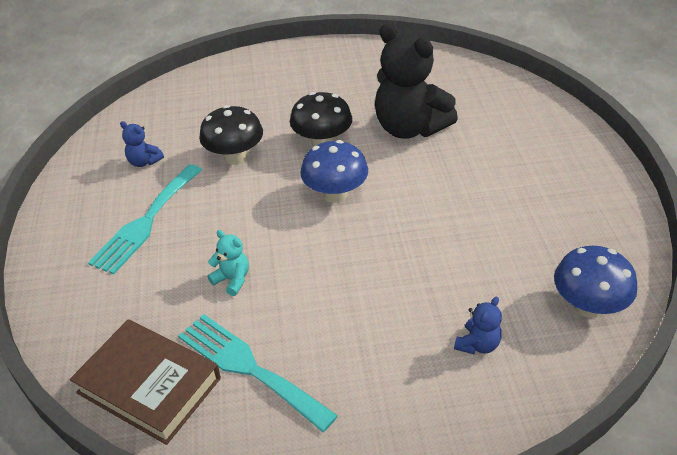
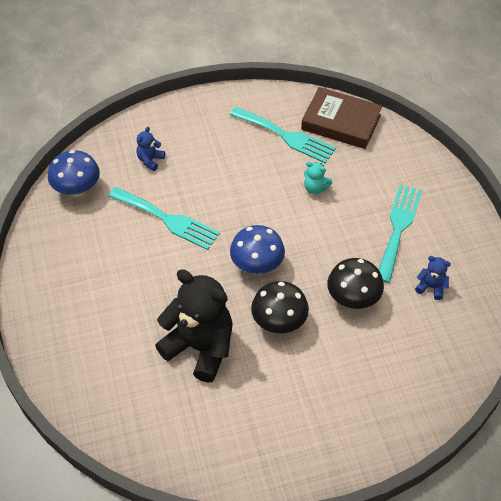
camera: 170 degrees right, 10 degrees up
(447, 254) = (167, 219): none -> turquoise fork

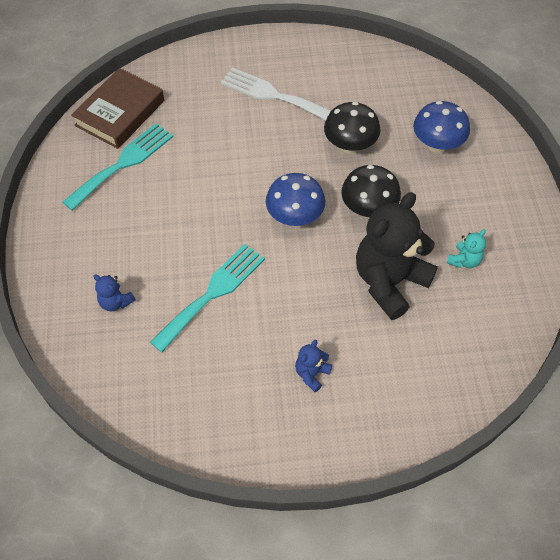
camera: 80 degrees left, 5 degrees up
(77, 189) = (138, 389): blue mushroom -> blue mushroom (437, 144)
(315, 188) = (205, 151): turquoise teddy bear -> turquoise teddy bear (464, 260)
(398, 228) = (273, 95): turquoise fork -> white fork
(431, 287) = (347, 86): blue teddy bear -> blue teddy bear (311, 374)

